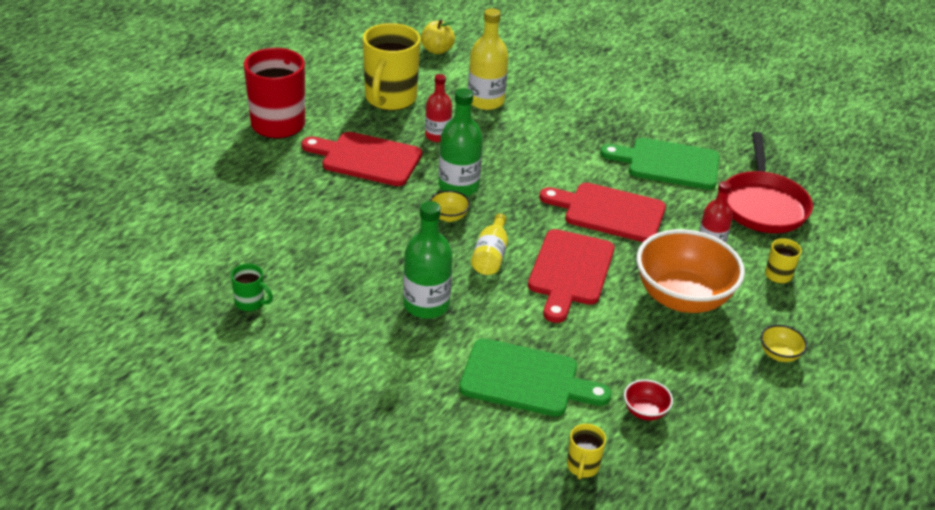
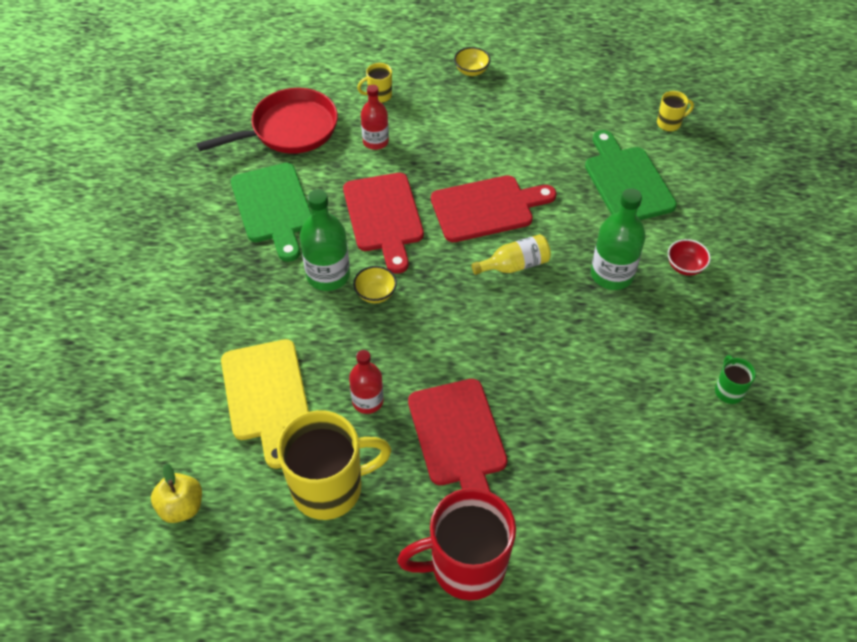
camera: 120 degrees left, 15 degrees up
(449, 217) = (489, 320): yellow bowl -> yellow bowl (375, 294)
(458, 186) = (438, 337): green bottle -> green bottle (328, 275)
(486, 101) = (266, 395): yellow bottle -> yellow cutting board
(645, 411) = (592, 113): red bowl -> red bowl (685, 266)
(682, 298) = (457, 135): orange bowl -> none

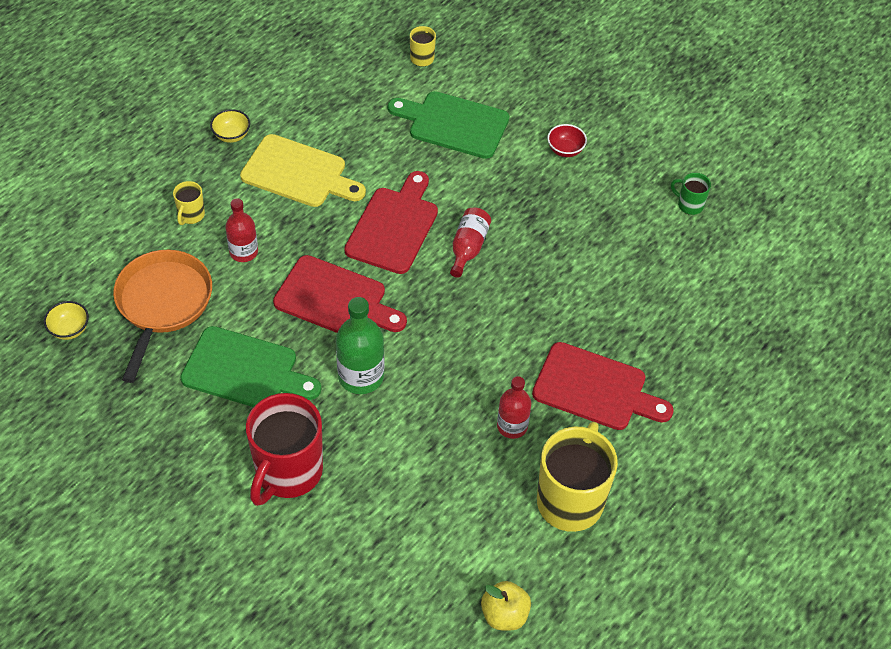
camera: 55 degrees left, 0 degrees up
(266, 395) = (446, 493): yellow cutting board -> yellow cutting board (298, 173)
(289, 129) = (162, 304): red pan -> orange pan
(375, 294) = (411, 356): yellow bowl -> yellow bowl (69, 329)
(465, 566) = (704, 454): red mug -> red mug (288, 472)
(515, 265) = (468, 248): yellow bottle -> red bottle
(612, 274) = (532, 196): green bottle -> none

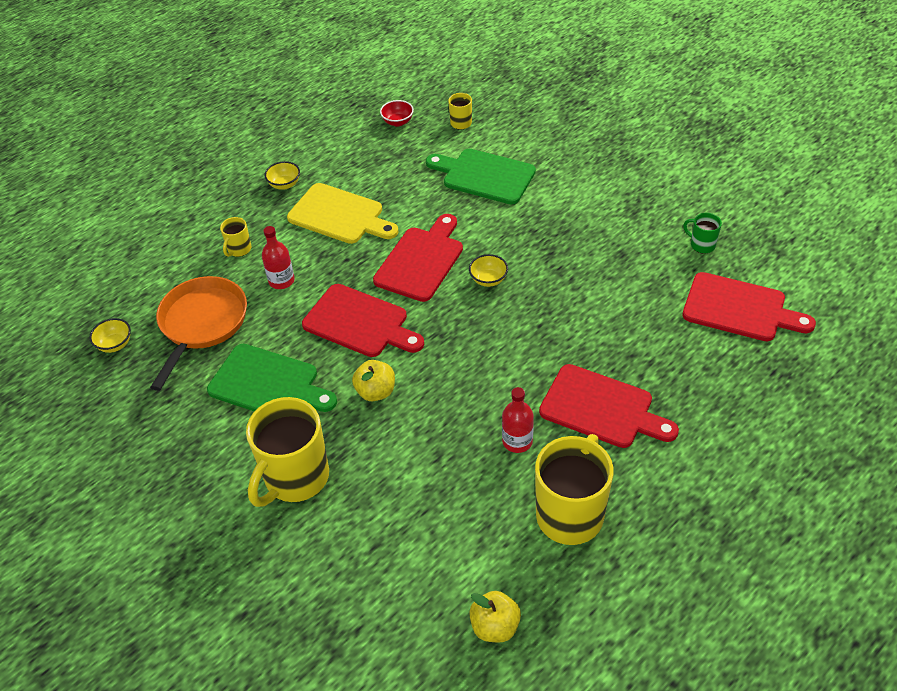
camera: 10 degrees right, 5 degrees down
(288, 472) = (295, 478): red mug -> yellow mug
(361, 376) = (376, 391): green bottle -> yellow apple
(468, 248) = (488, 280): red bottle -> yellow bowl
(565, 150) = (586, 197): red bowl -> red bowl (397, 122)
(730, 277) = (739, 309): none -> red cutting board

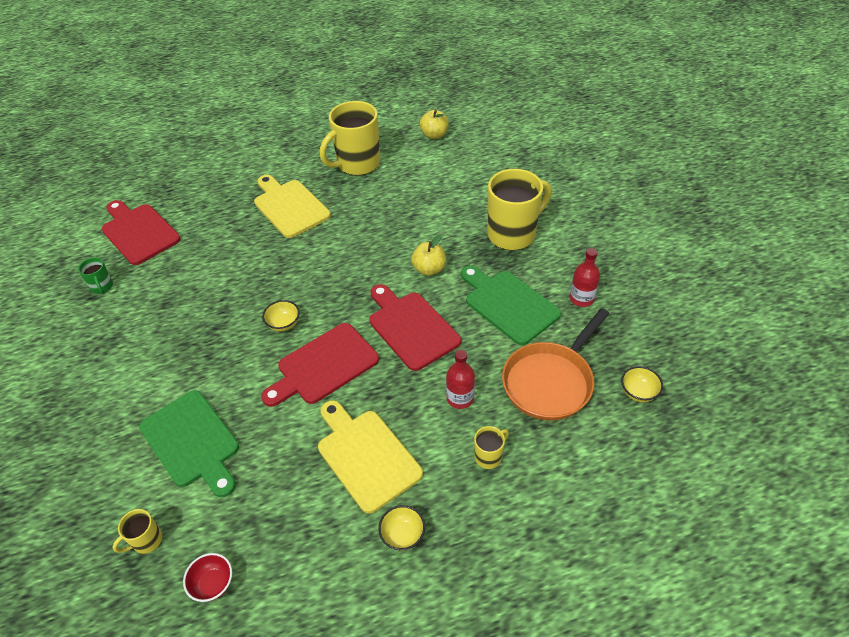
camera: 155 degrees left, 0 degrees up
(517, 441) = (357, 207): red bottle -> red bottle (581, 298)
(602, 408) = (289, 206): red cutting board -> yellow cutting board

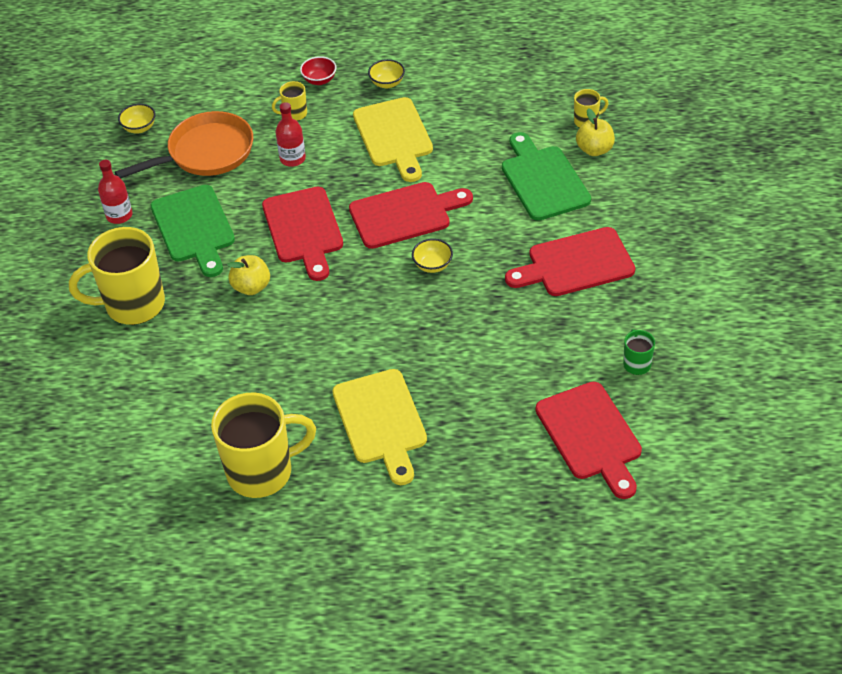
camera: 160 degrees left, 0 degrees up
(154, 357) = (575, 264): none -> red cutting board
(213, 584) = (537, 87): red bowl -> red bowl (319, 80)
(434, 135) = (125, 496): yellow apple -> yellow apple (594, 149)

